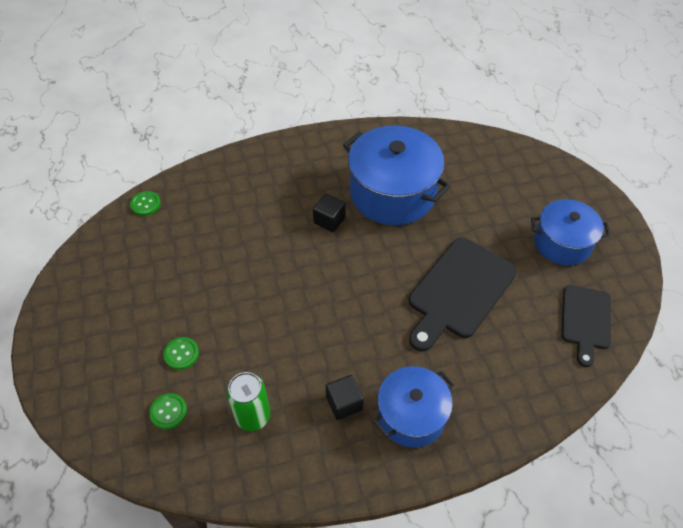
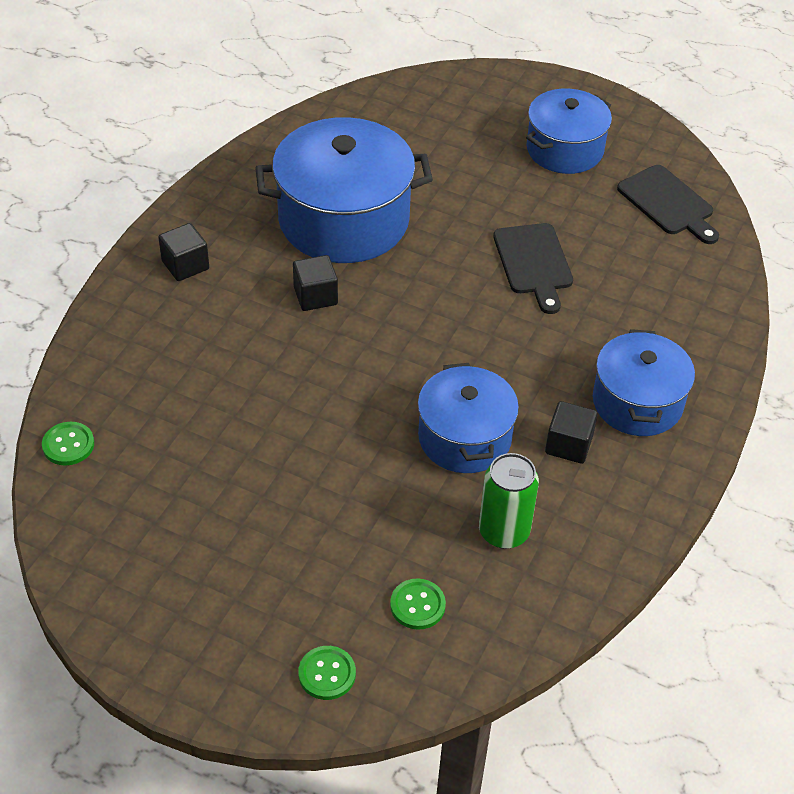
camera: 50 degrees left, 5 degrees down
(181, 354) = (350, 546): green button -> green button (327, 674)
(294, 161) = (185, 265): none -> black cube
(300, 351) = (464, 438): none -> blue pot
(459, 291) = (534, 263): black cutting board -> black cutting board, size x0.62

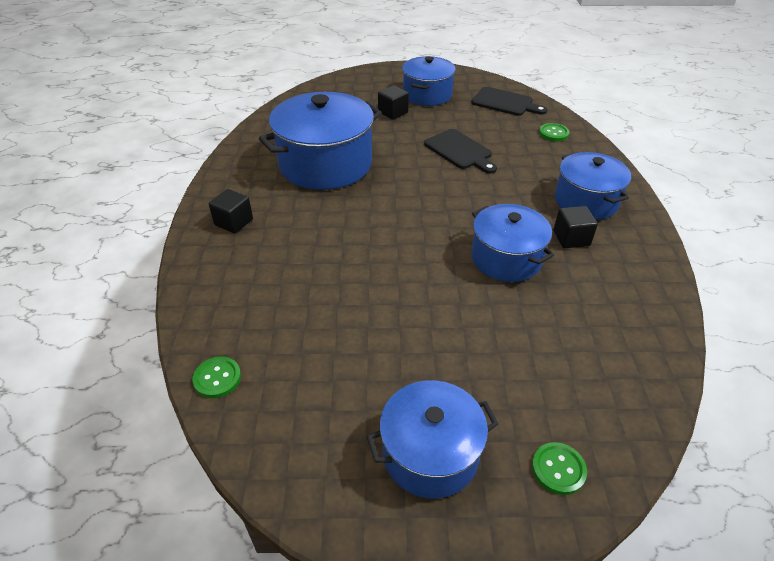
camera: 25 degrees left, 5 degrees down
(218, 605) = (430, 453): none -> blue pot
(315, 296) = (340, 211): black cube -> black cube (393, 112)
(417, 605) = (575, 382): green button -> green button (553, 133)
(504, 531) = (583, 306): green can -> none

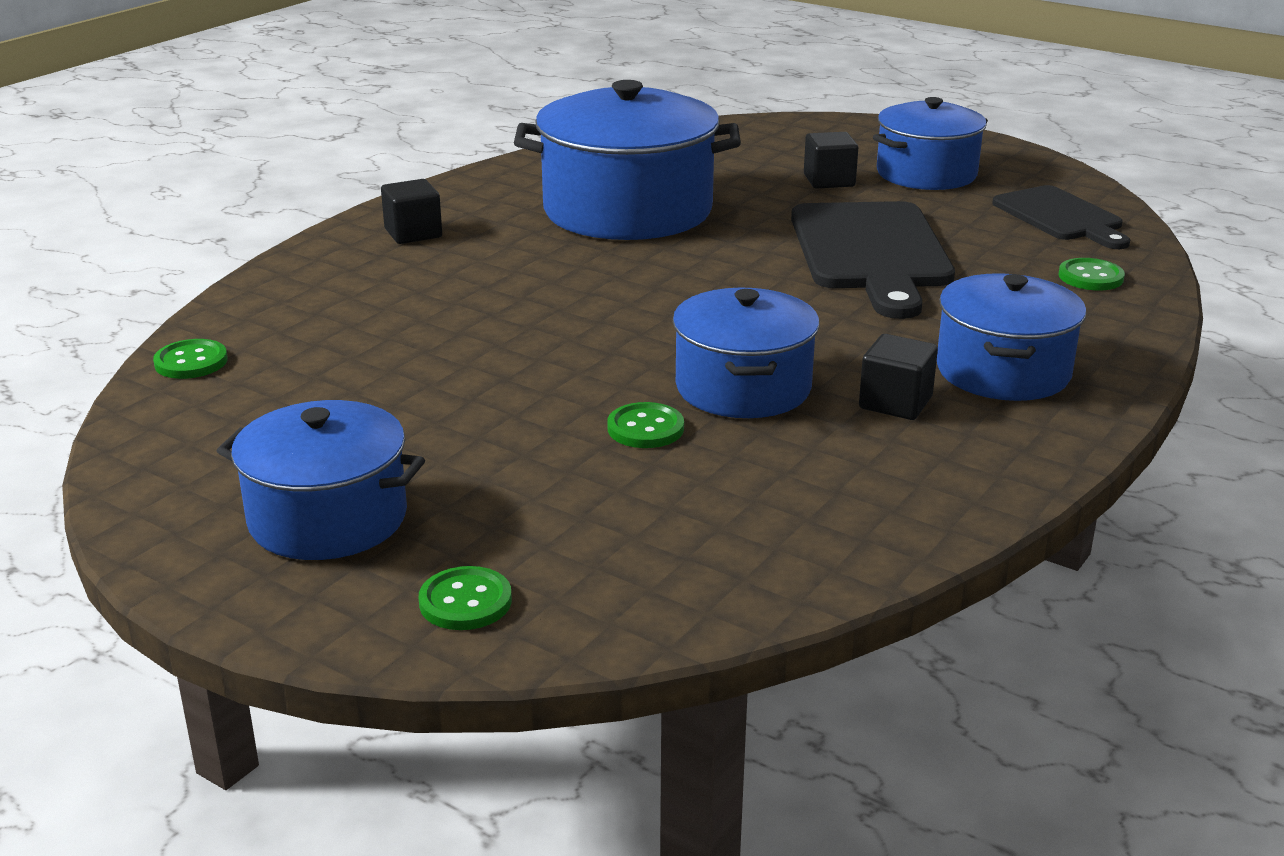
camera: 35 degrees right, 15 degrees down
(460, 151) = (871, 252): black cutting board -> black cutting board, size x1.60
(498, 305) = (645, 428): none -> green button

